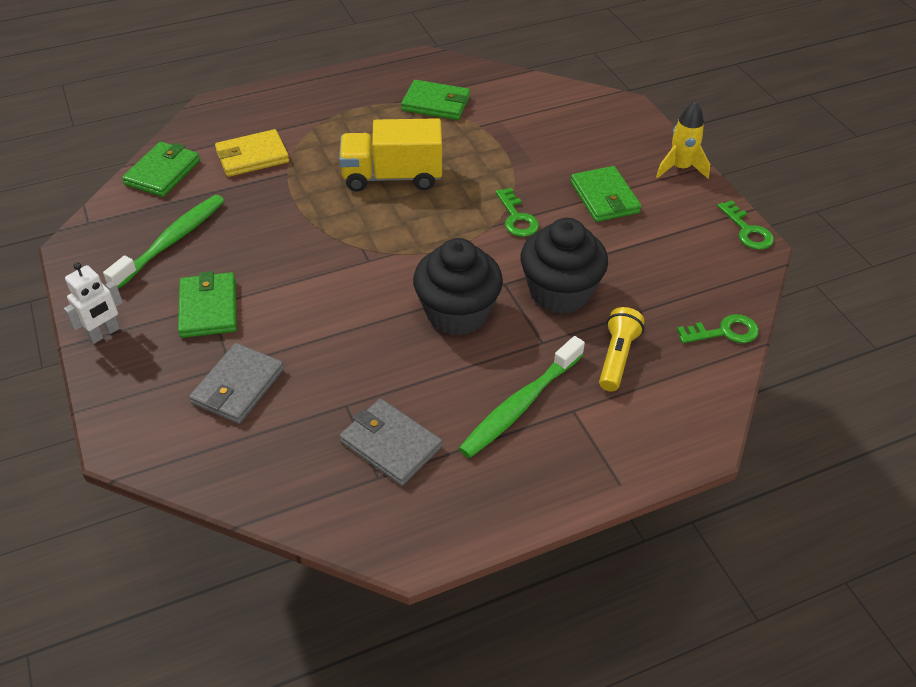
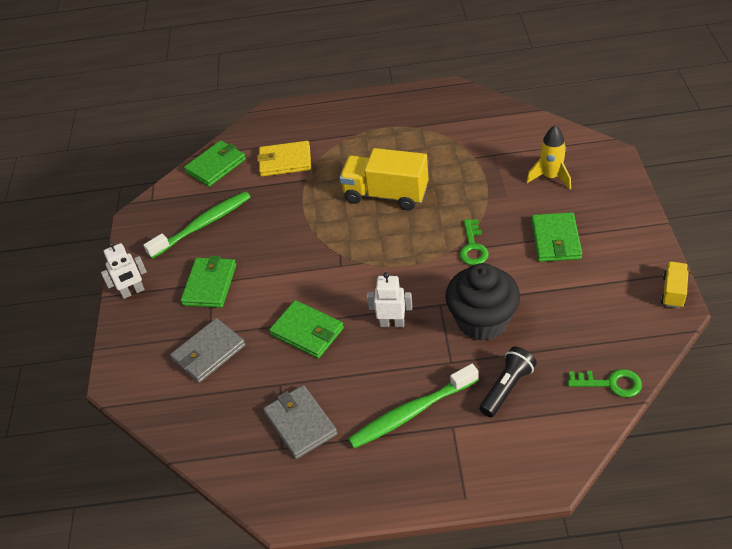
camera: 25 degrees right, 0 degrees up
(436, 103) = (446, 132): green wallet -> green wallet (307, 331)
(457, 313) = (392, 323): black cupcake -> white robot
(617, 357) = (507, 388): yellow flashlight -> black flashlight
(680, 168) = (636, 222): yellow rocket -> yellow rocket (550, 177)
(747, 230) = (673, 292): green key -> yellow truck

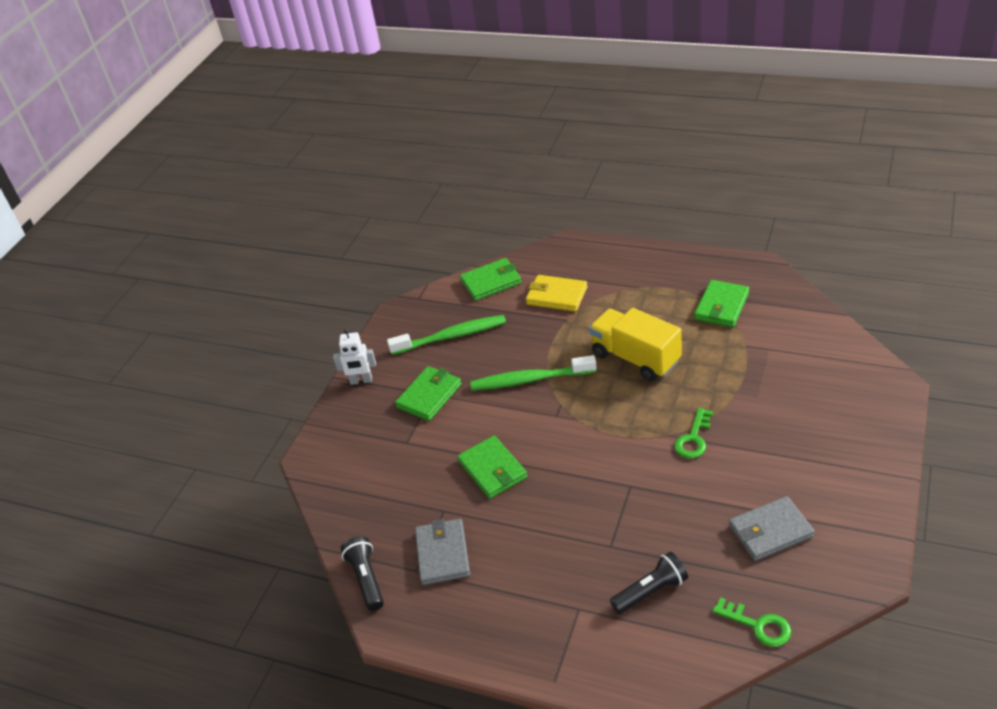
camera: 25 degrees right, 5 degrees down
(208, 353) = (397, 459): grey wallet -> grey wallet (770, 531)
(237, 474) = (366, 579): none -> black flashlight
(392, 323) = (574, 489): white robot -> none
(411, 412) = (547, 581): green toothbrush -> green toothbrush (530, 379)
(482, 320) = (663, 516): black cupcake -> none
(550, 177) = (815, 390): yellow rocket -> none
(555, 240) = (783, 458): green wallet -> green wallet (721, 306)
(673, 292) = (880, 555): yellow truck -> none

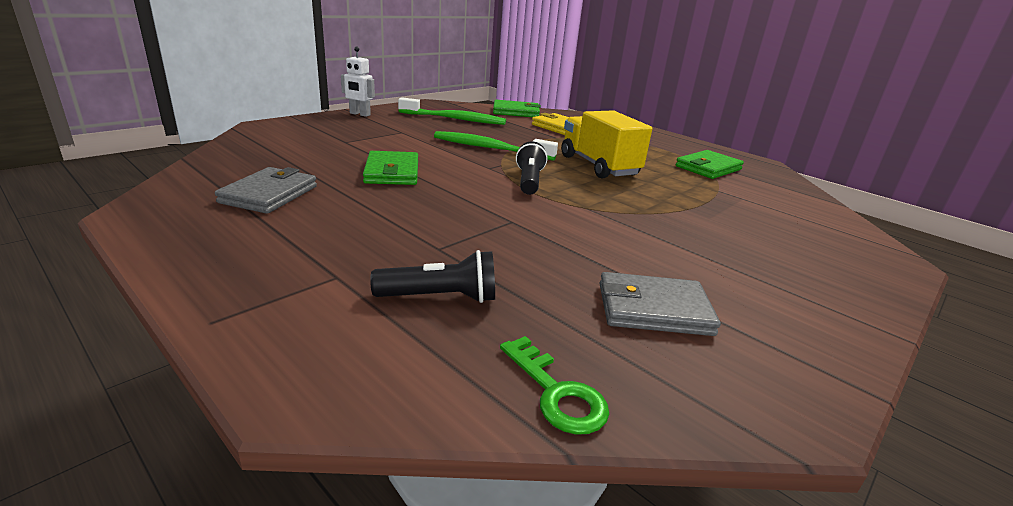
camera: 15 degrees right, 15 degrees down
(366, 579) = (180, 183): black flashlight -> black flashlight (529, 181)
(429, 396) = (398, 132): green wallet -> none
(693, 438) = (614, 218): green key -> none

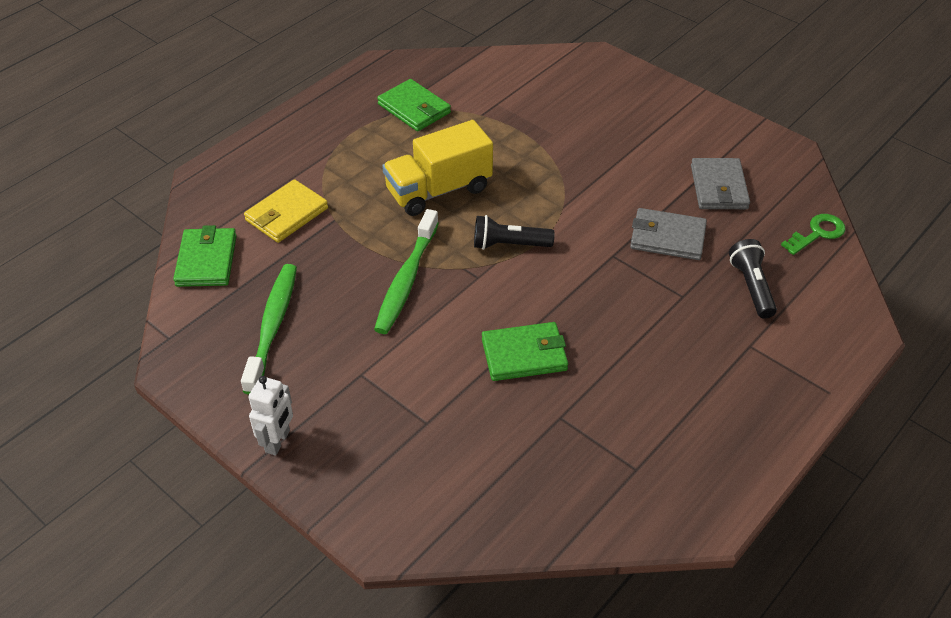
camera: 90 degrees left, 20 degrees up
(269, 194) = (625, 436): grey wallet -> grey wallet (667, 237)

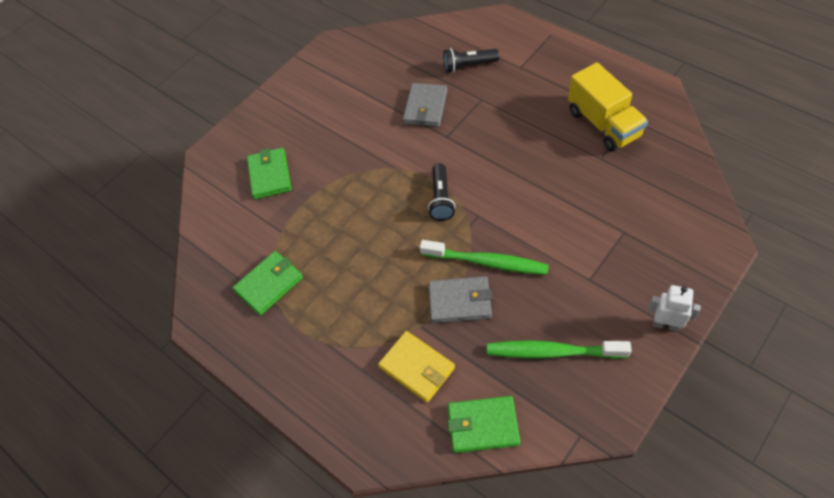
camera: 85 degrees left, 10 degrees up
(439, 190) = (380, 252): yellow truck -> yellow truck (603, 124)
(524, 355) = (550, 181): green wallet -> green wallet (269, 175)
(718, 187) = (371, 81): grey wallet -> grey wallet (460, 301)
(817, 233) = (415, 34): green key -> none

